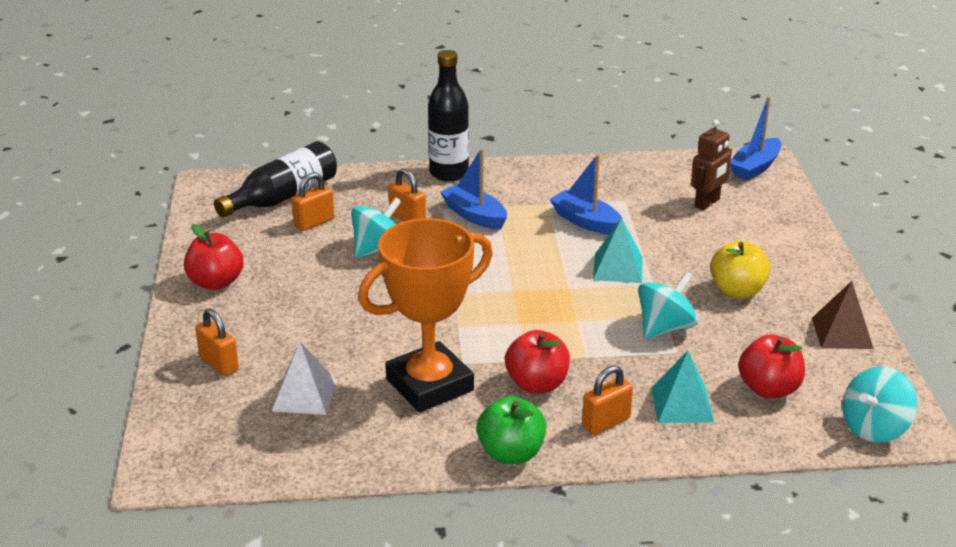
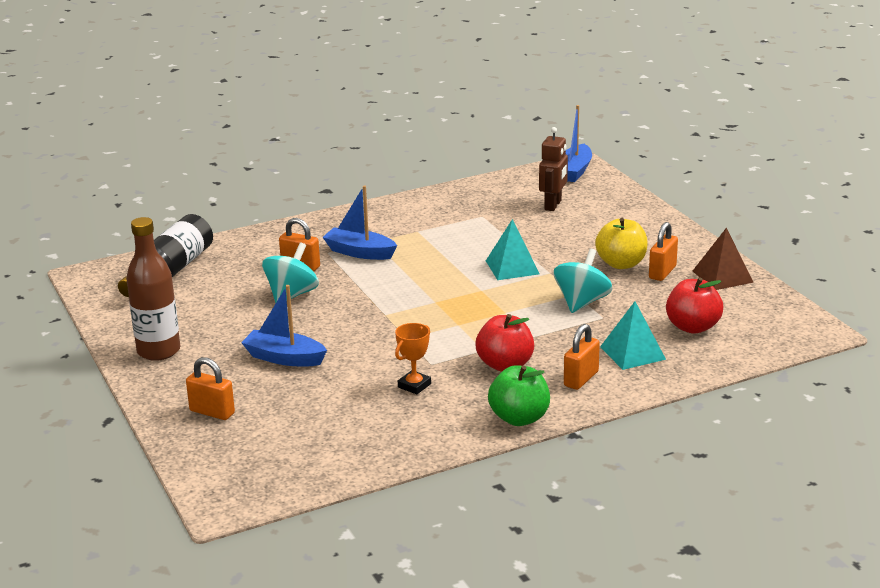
camera: 20 degrees left, 5 degrees down
(216, 282) = (158, 351): red apple -> brown bottle
(304, 395) = (309, 418): white pyramid -> none
(314, 223) = (216, 286): orange padlock -> orange padlock (662, 272)
(429, 385) = (414, 385): orange trophy -> orange trophy, size x0.41
(449, 173) = (312, 224): black bottle -> none
(586, 222) = (460, 238): blue boat -> blue boat (284, 358)
(874, 428) = (789, 335): turquoise spinning top -> none

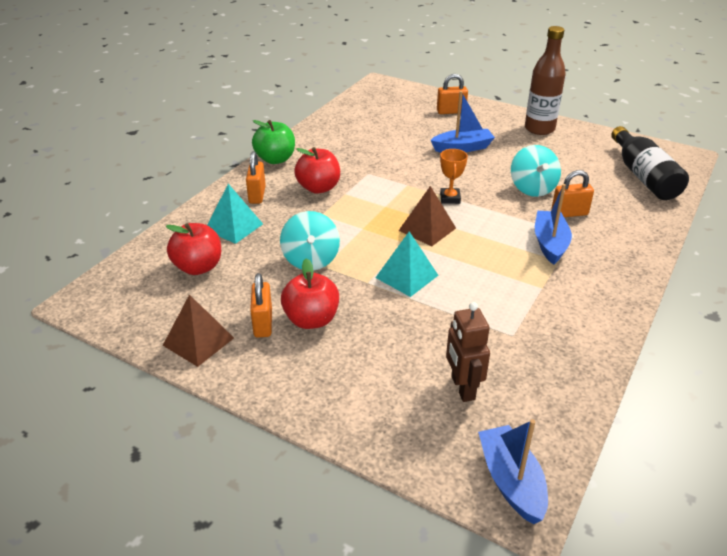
camera: 145 degrees right, 10 degrees up
(359, 252) = (550, 243): blue boat -> blue boat turned 75 degrees counterclockwise
(414, 385) = (361, 157): orange trophy -> orange trophy (450, 198)
(446, 293) = (427, 229): none -> brown pyramid
(621, 264) = (311, 320): yellow apple -> red apple

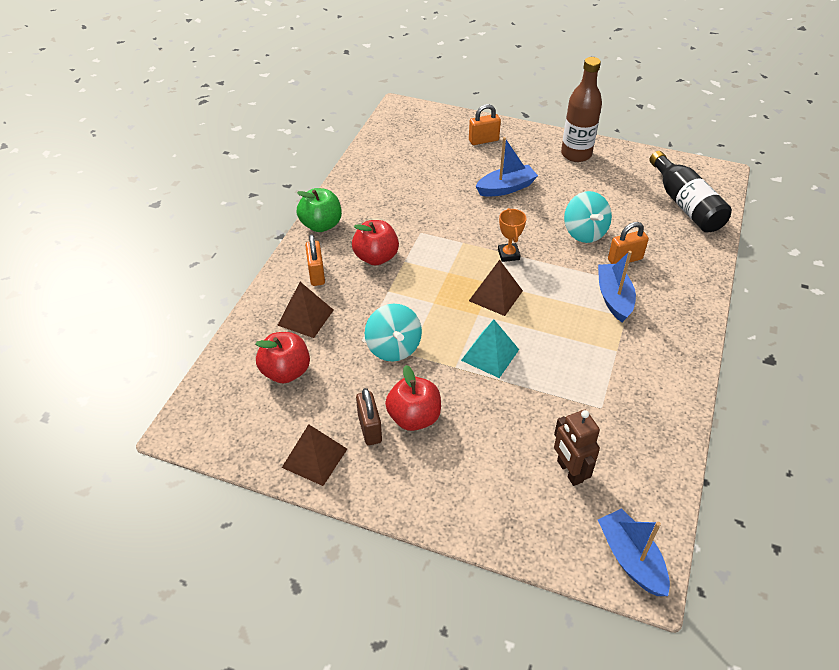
camera: 10 degrees left, 10 degrees up
(234, 227) = (305, 317): turquoise pyramid -> brown pyramid
(263, 323) = (370, 428): orange padlock -> brown padlock

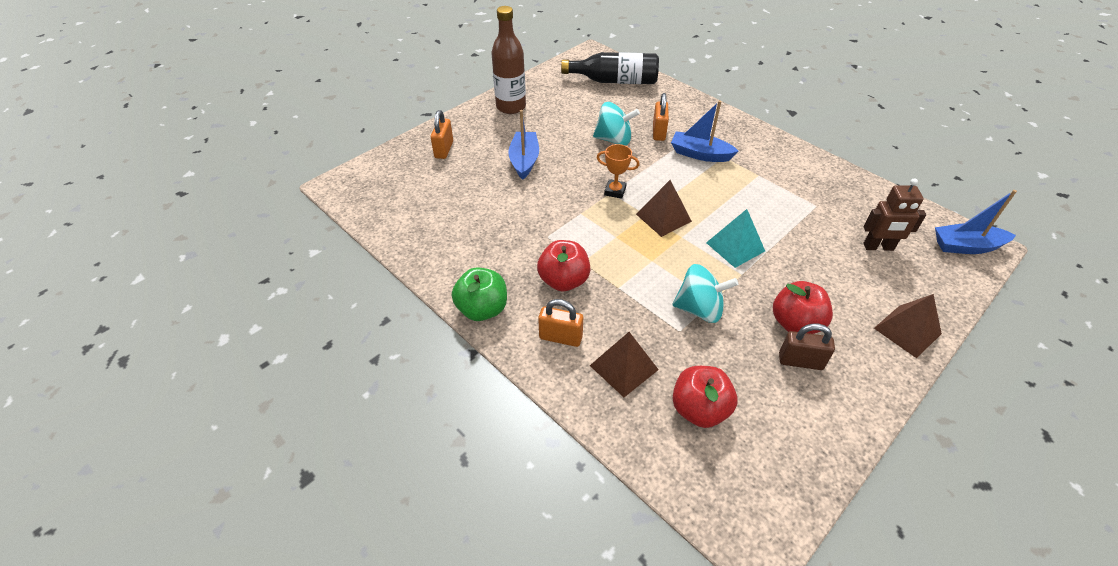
camera: 65 degrees left, 0 degrees up
(314, 458) = (828, 419): brown pyramid -> brown pyramid (907, 331)

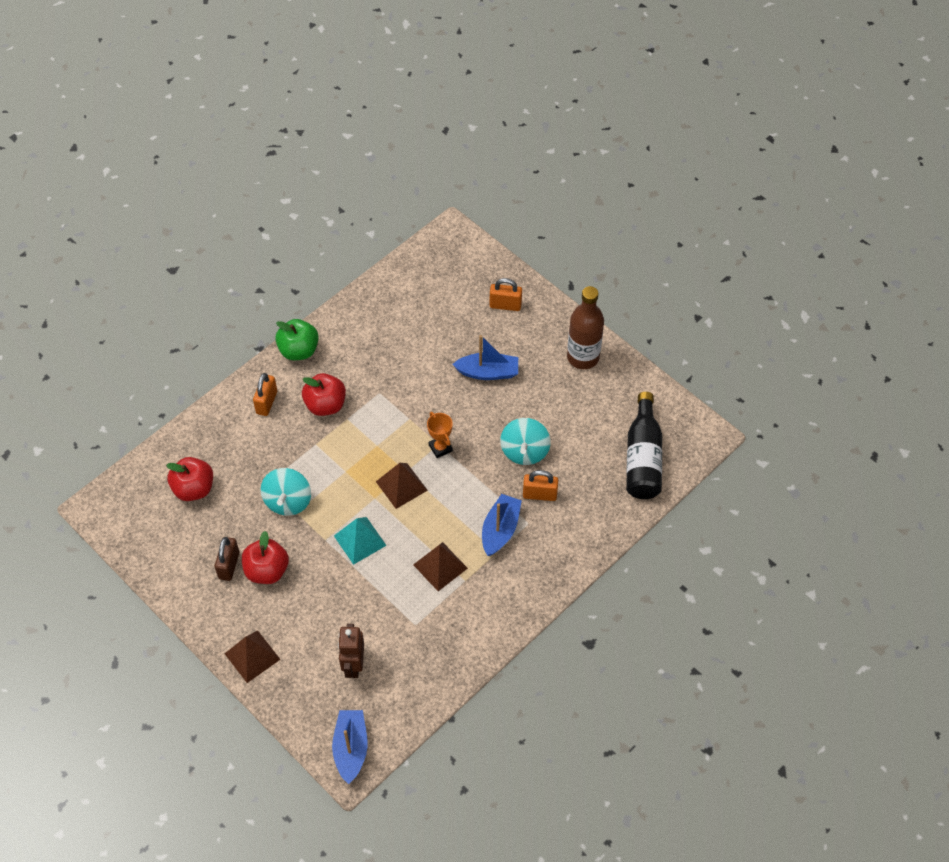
camera: 90 degrees right, 10 degrees up
(615, 191) = (440, 448): orange trophy -> orange trophy turned 45 degrees counterclockwise
(624, 367) = (235, 443): brown pyramid -> brown pyramid (440, 566)

